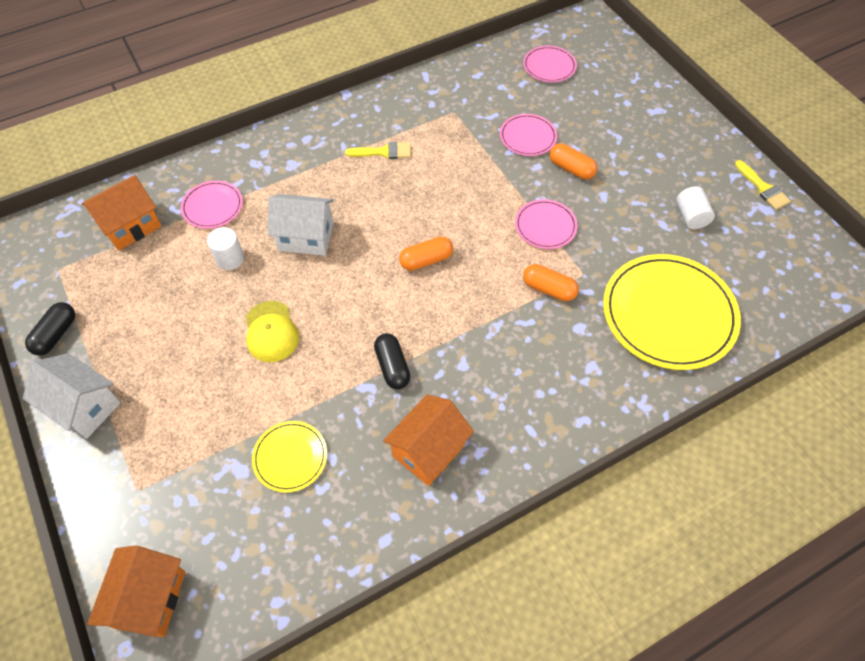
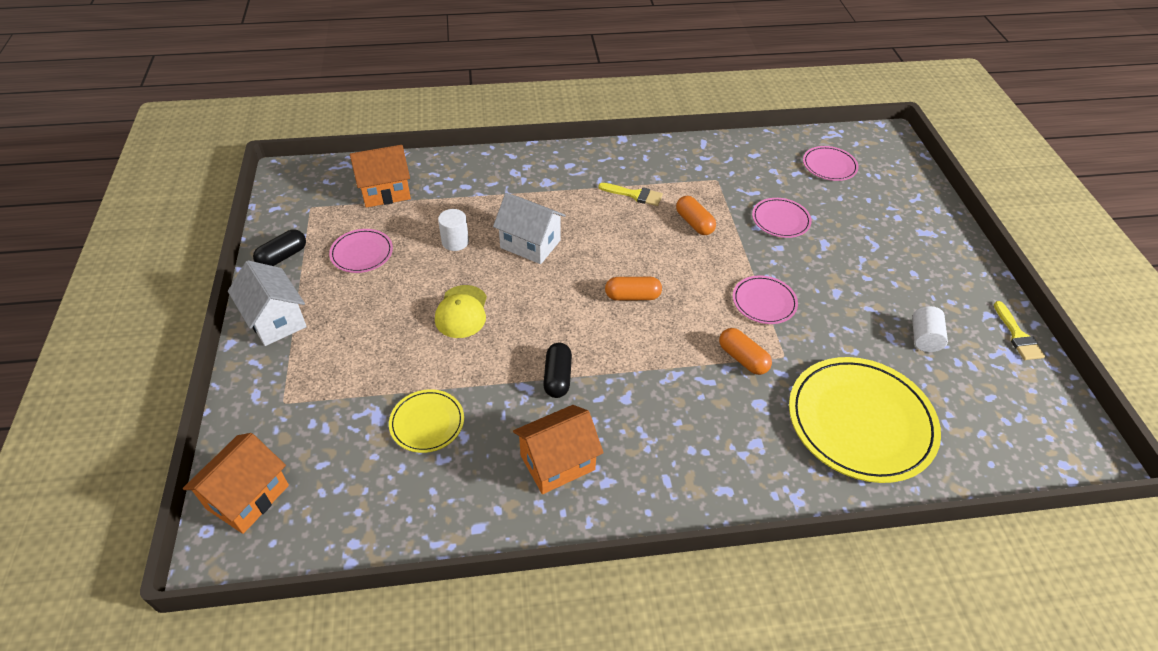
camera: 20 degrees right, 10 degrees down
(212, 206) = (461, 196): pink plate -> pink plate (362, 253)
(571, 168) = (813, 259): orange capsule -> orange capsule (694, 223)

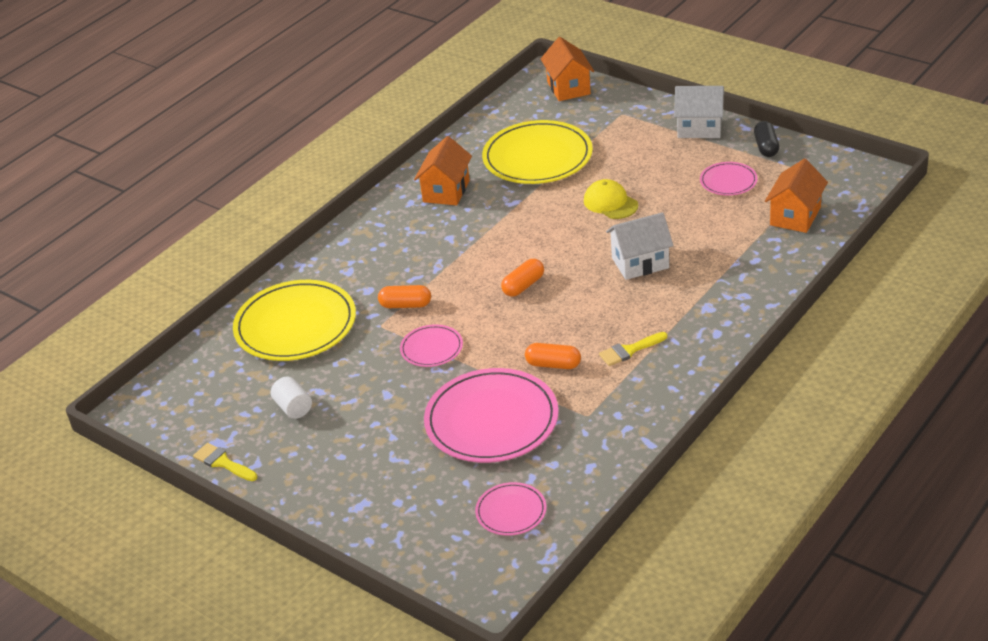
camera: 140 degrees right, 10 degrees down
(427, 422) = (537, 157): yellow plate -> yellow plate, size x2.01
(455, 242) = (688, 228): white cylinder -> none
(557, 377) = (502, 218): black capsule -> none
(780, 220) = (491, 420): pink plate -> pink plate, size x2.01

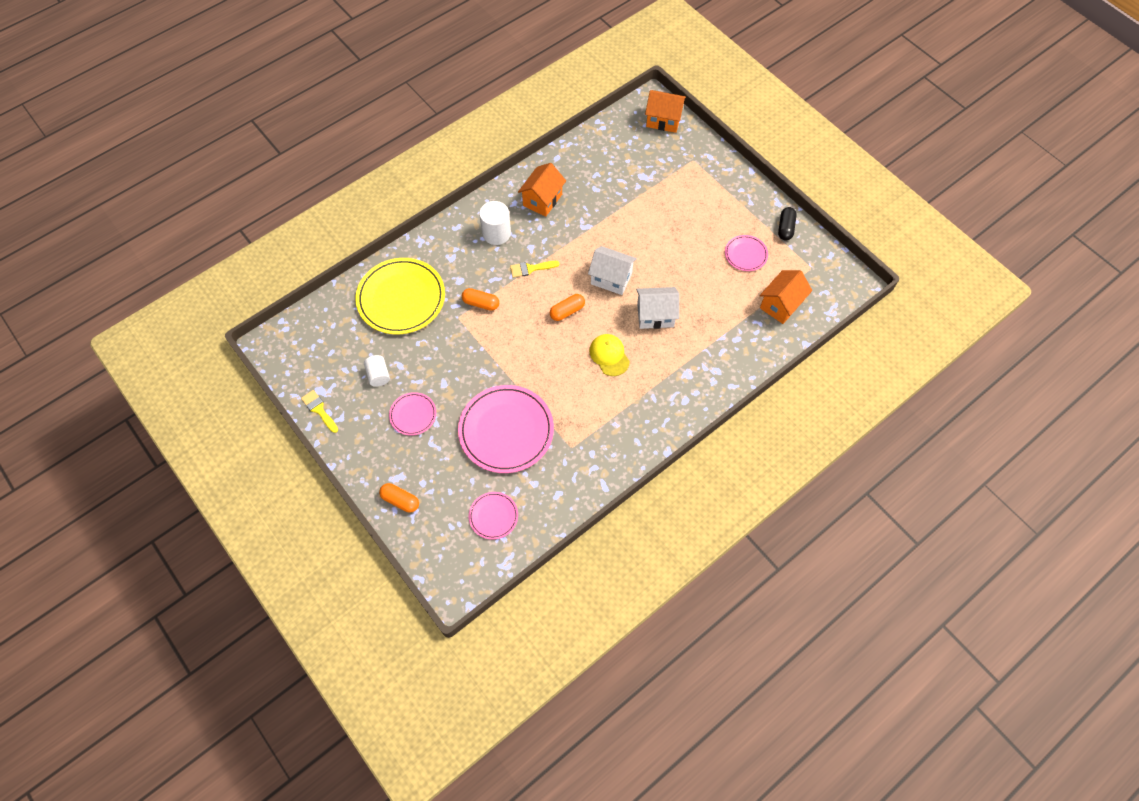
camera: 10 degrees right, 25 degrees up
(399, 235) = (496, 233): none -> white cylinder
(431, 348) = (486, 350): pink plate -> pink plate (413, 415)
(537, 157) = (618, 186): yellow plate -> none
(553, 364) = (564, 393): orange capsule -> orange capsule (400, 500)
(568, 88) = (663, 120): orange house -> orange house turned 75 degrees counterclockwise
(610, 203) = (654, 249): yellow cap -> yellow cap (609, 355)
(629, 350) = (619, 397): yellow brush -> yellow brush (530, 268)
(699, 128) = (744, 193): white house -> white house (611, 278)

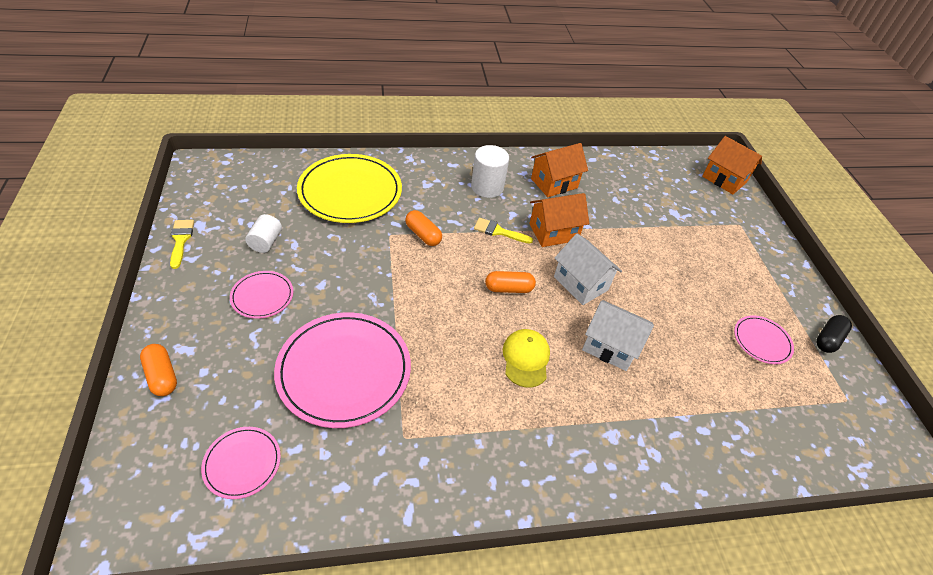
camera: 25 degrees right, 15 degrees down
(781, 305) = (786, 422): orange house -> orange house (553, 232)

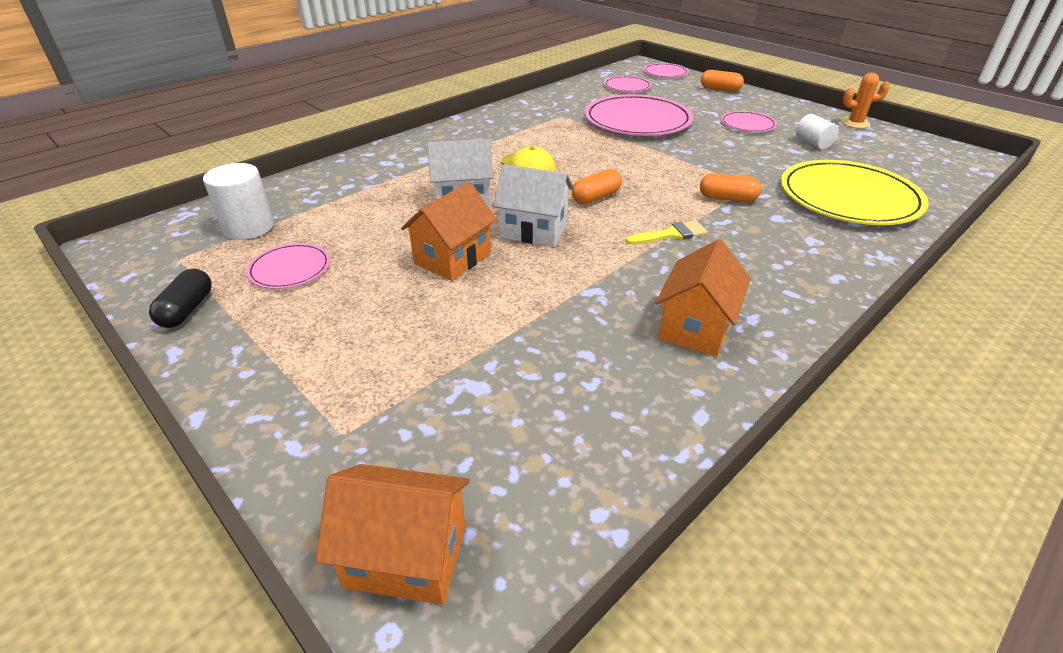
camera: 150 degrees right, 10 degrees down
(136, 471) = (665, 73): none -> pink plate
(181, 240) = (855, 123): yellow brush -> orange cactus
(487, 187) = (756, 273): white cylinder -> white cylinder (248, 227)
(553, 232) = (616, 263): orange house -> orange house (453, 258)

